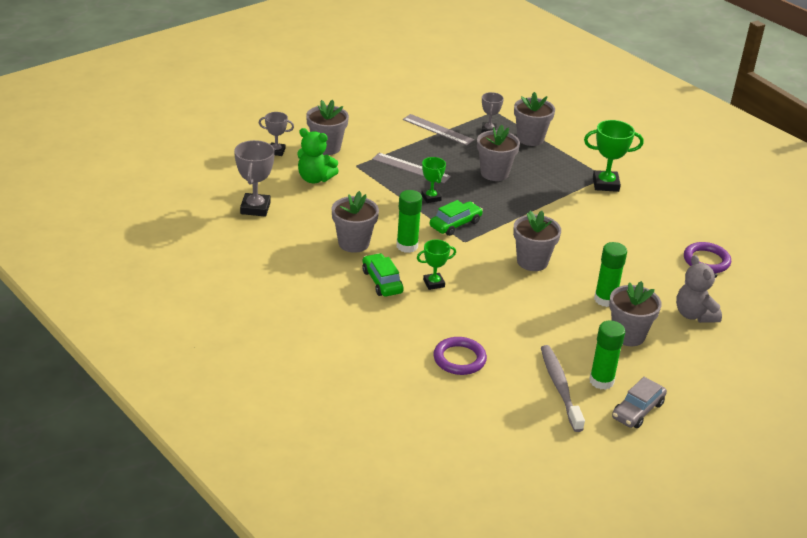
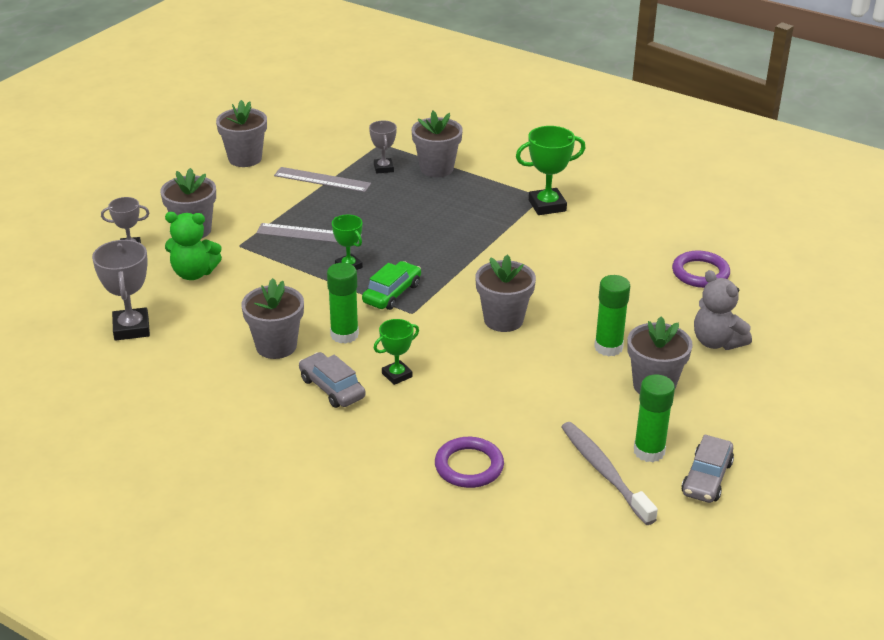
camera: 15 degrees left, 0 degrees up
(382, 281) = (332, 388): green car -> grey car
(494, 173) = (412, 219): grey flower pot -> grey flower pot (245, 158)

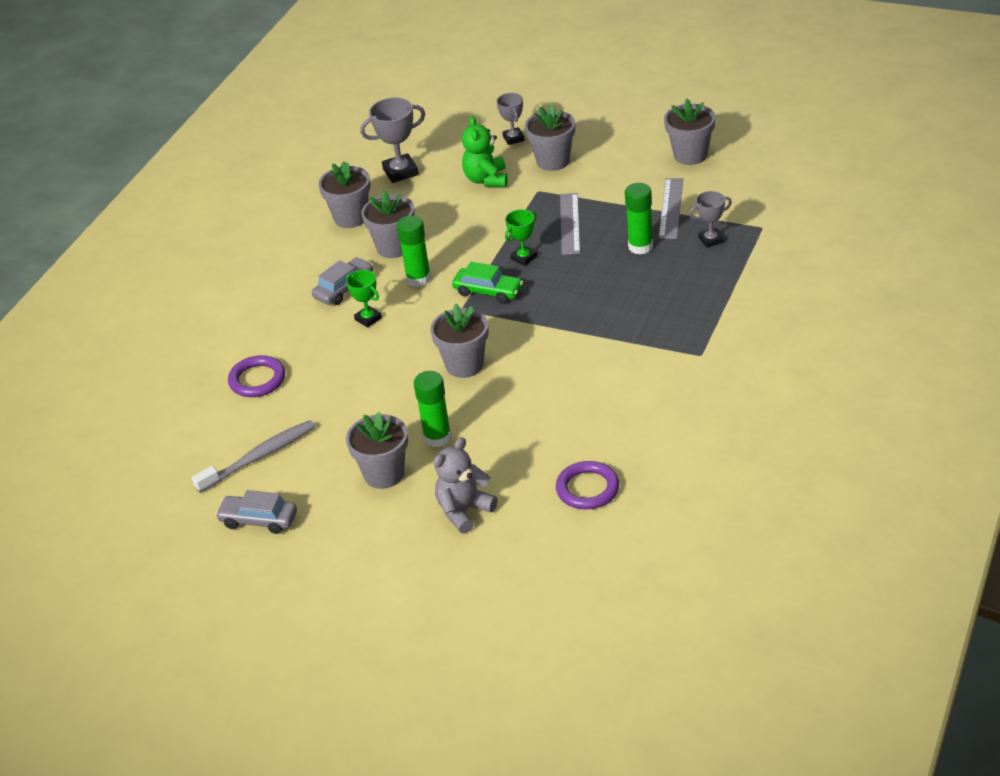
camera: 85 degrees right, 5 degrees up
(436, 168) = (726, 273): grey flower pot -> grey flower pot (351, 218)
(547, 206) = (682, 361): green trophy -> none
(649, 451) = (289, 481): green glue stick -> green glue stick (640, 246)

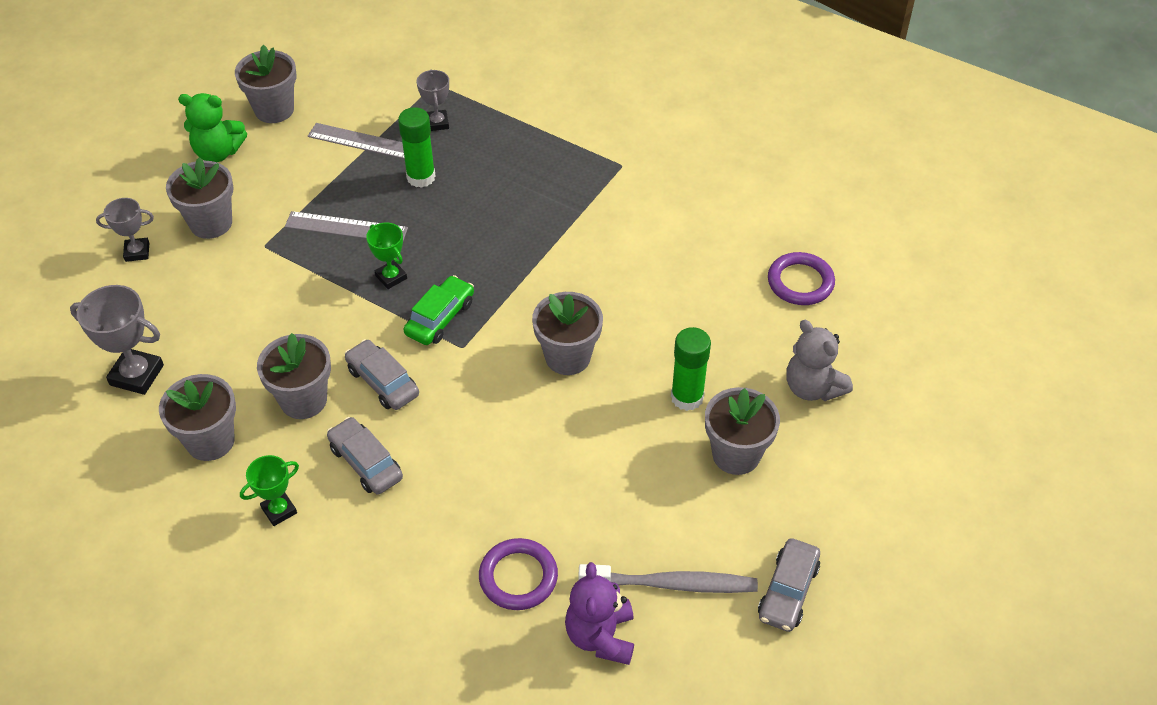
camera: 85 degrees left, 10 degrees up
(213, 428) = (600, 636): none -> purple teddy bear
(259, 457) = (672, 584): grey toothbrush -> grey toothbrush turned 120 degrees clockwise
(368, 319) = (441, 442): green trophy -> green trophy (279, 510)
(400, 172) = (137, 375): grey trophy -> grey trophy turned 60 degrees counterclockwise
(418, 279) = (383, 382): green glue stick -> grey car
(486, 179) = (210, 290): green teddy bear -> green teddy bear (218, 152)

